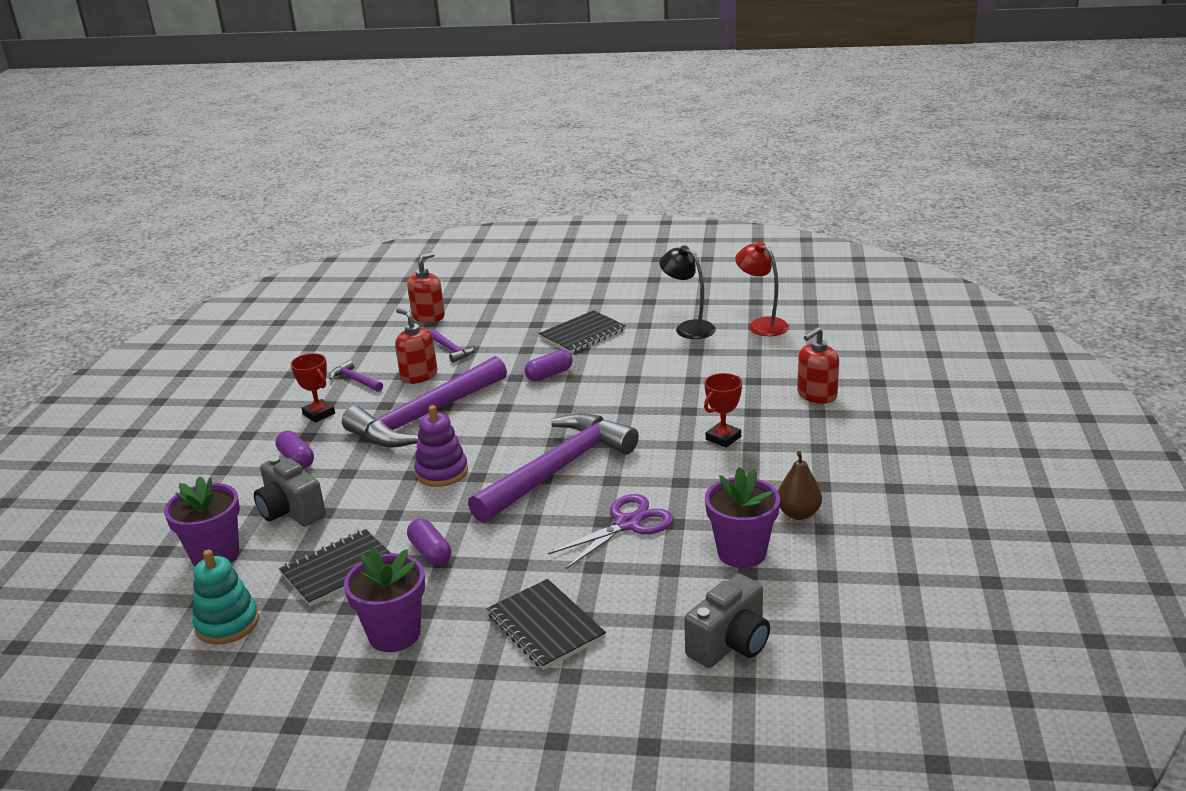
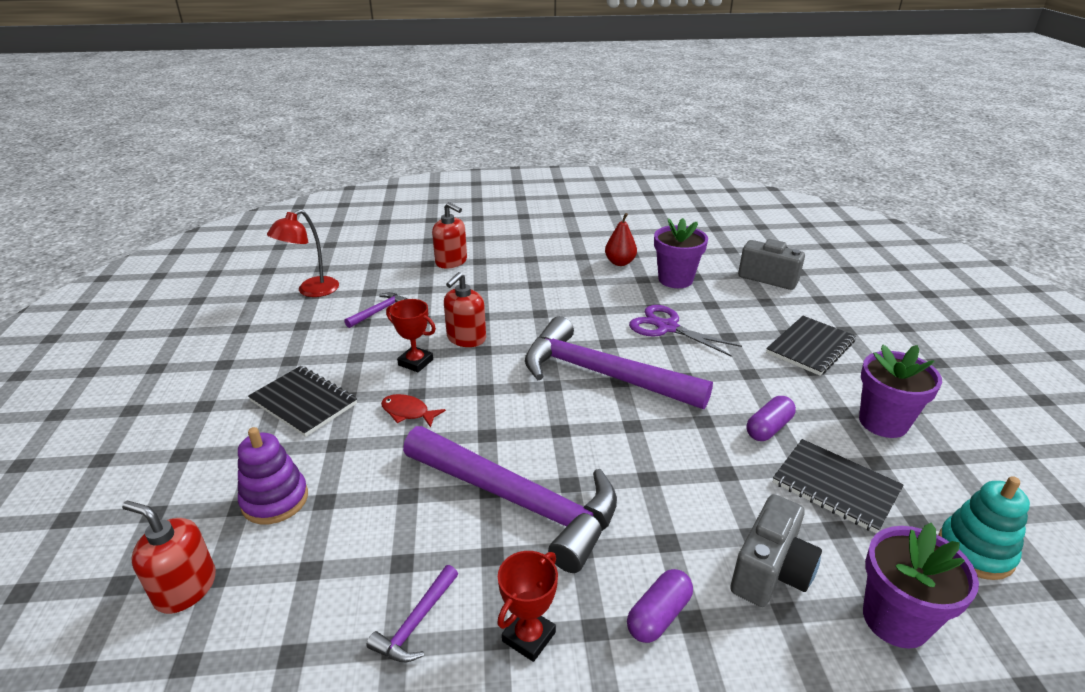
camera: 105 degrees left, 5 degrees up
(419, 375) = (404, 540): red soap dispenser -> red soap dispenser (466, 338)
(442, 472) = (635, 454): purple stacking toy -> purple stacking toy (275, 500)
(451, 350) = (325, 522): purple hammer -> purple hammer (378, 311)
(549, 374) = (408, 412): purple capsule -> red fish
(688, 328) = (307, 330): black lamp -> none
(723, 438) = (526, 296): red trophy -> red trophy (415, 362)
(798, 514) = (620, 262): brown pear -> red pear

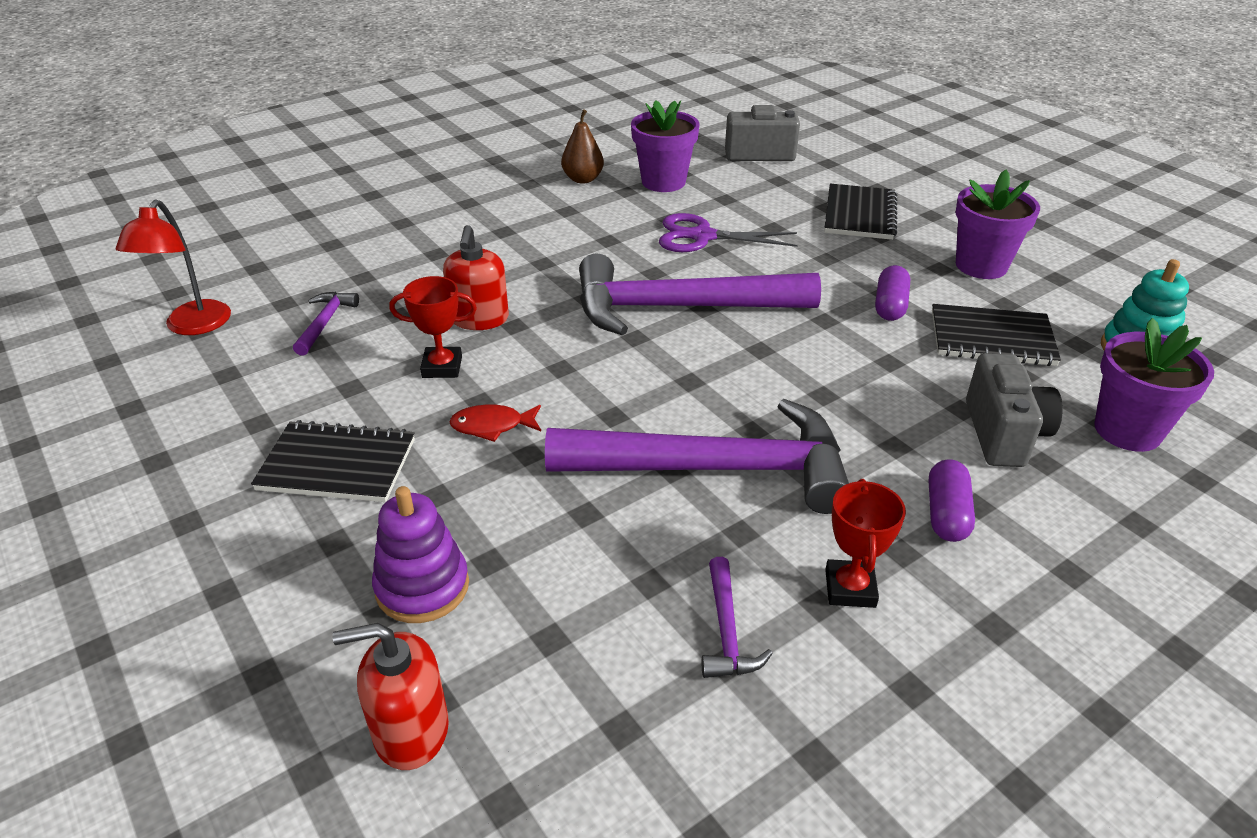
camera: 30 degrees left, 5 degrees up
(451, 261) = (364, 233): red soap dispenser -> none
(620, 262) = (583, 179): red pear -> brown pear

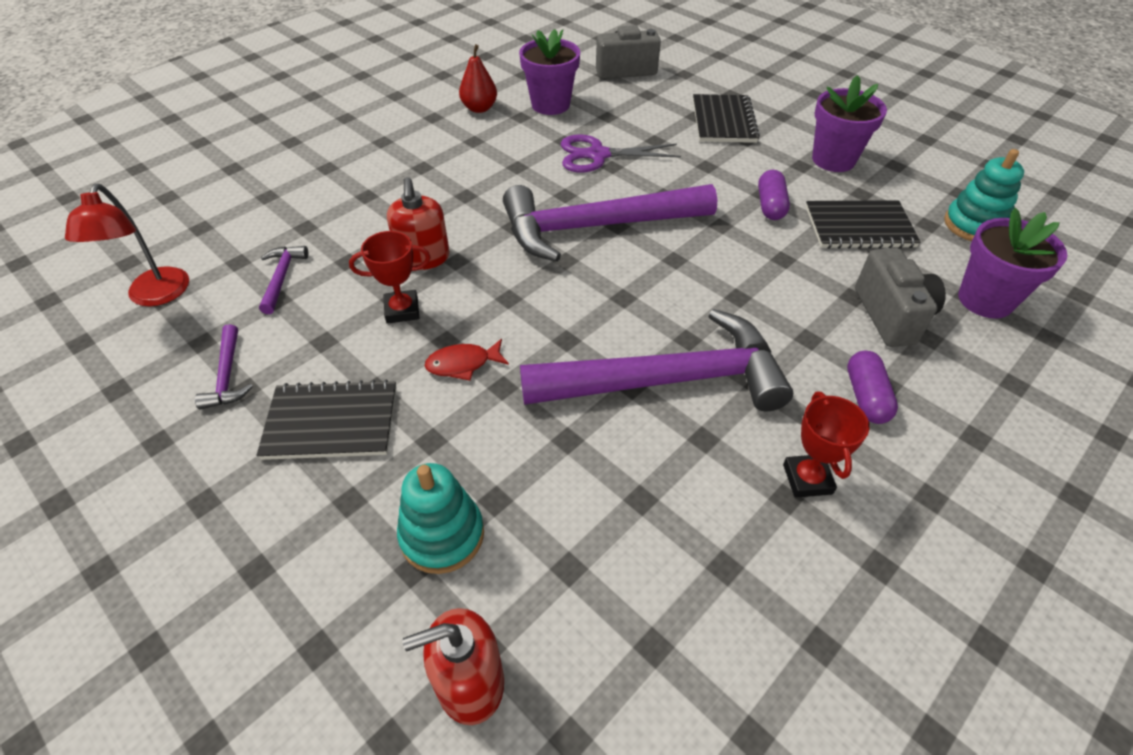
camera: 10 degrees left, 10 degrees up
(422, 587) = (442, 535): purple stacking toy -> turquoise stacking toy
(583, 179) = (479, 108): brown pear -> red pear
(727, 630) = (717, 536): purple hammer -> purple hammer (227, 375)

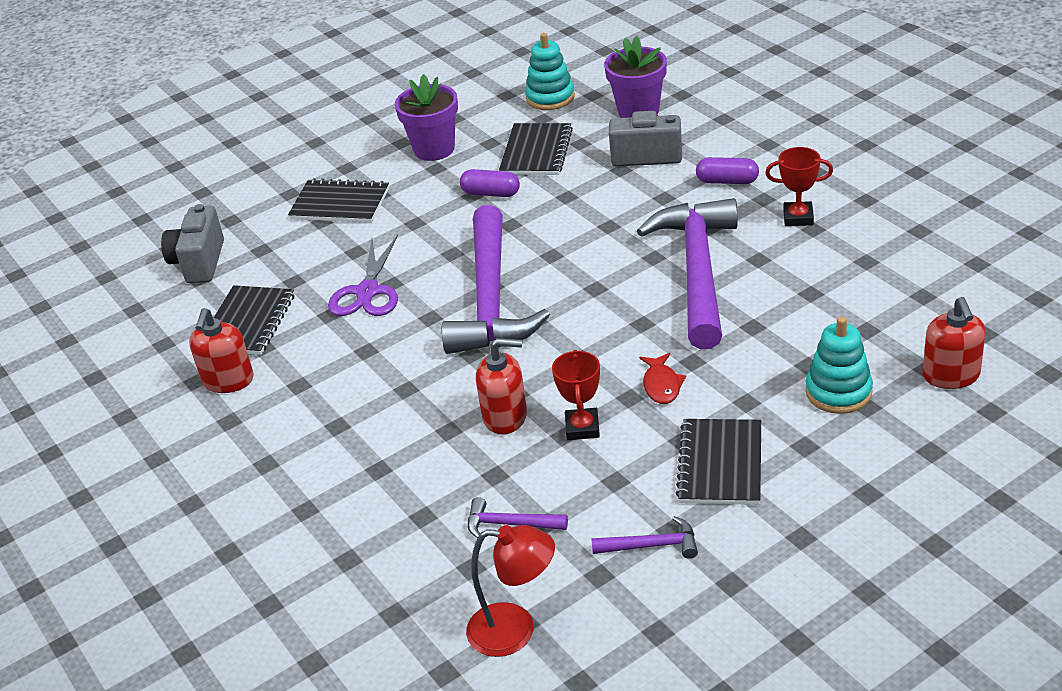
camera: 75 degrees left, 10 degrees down
(479, 108) = (228, 381): red pear -> red soap dispenser
(550, 105) = (248, 323): purple flower pot -> black notebook

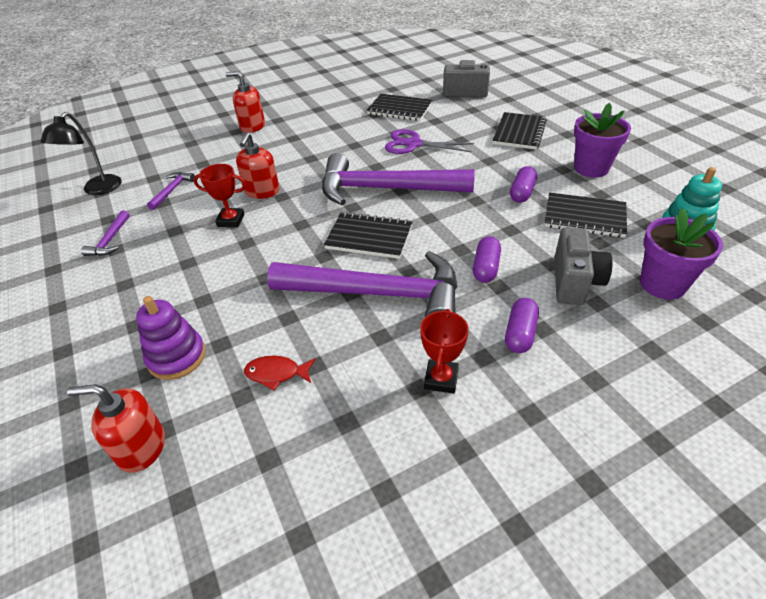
camera: 95 degrees right, 5 degrees up
(228, 381) = (350, 107): red soap dispenser -> red soap dispenser (252, 126)
(515, 630) = (98, 190): red lamp -> black lamp
(637, 207) = (486, 268): none -> purple capsule
(661, 385) = (249, 258): red fish -> red fish (276, 373)
(720, 464) = (152, 277): black notebook -> black notebook (369, 237)
(838, 392) = (177, 357): turquoise stacking toy -> purple stacking toy

